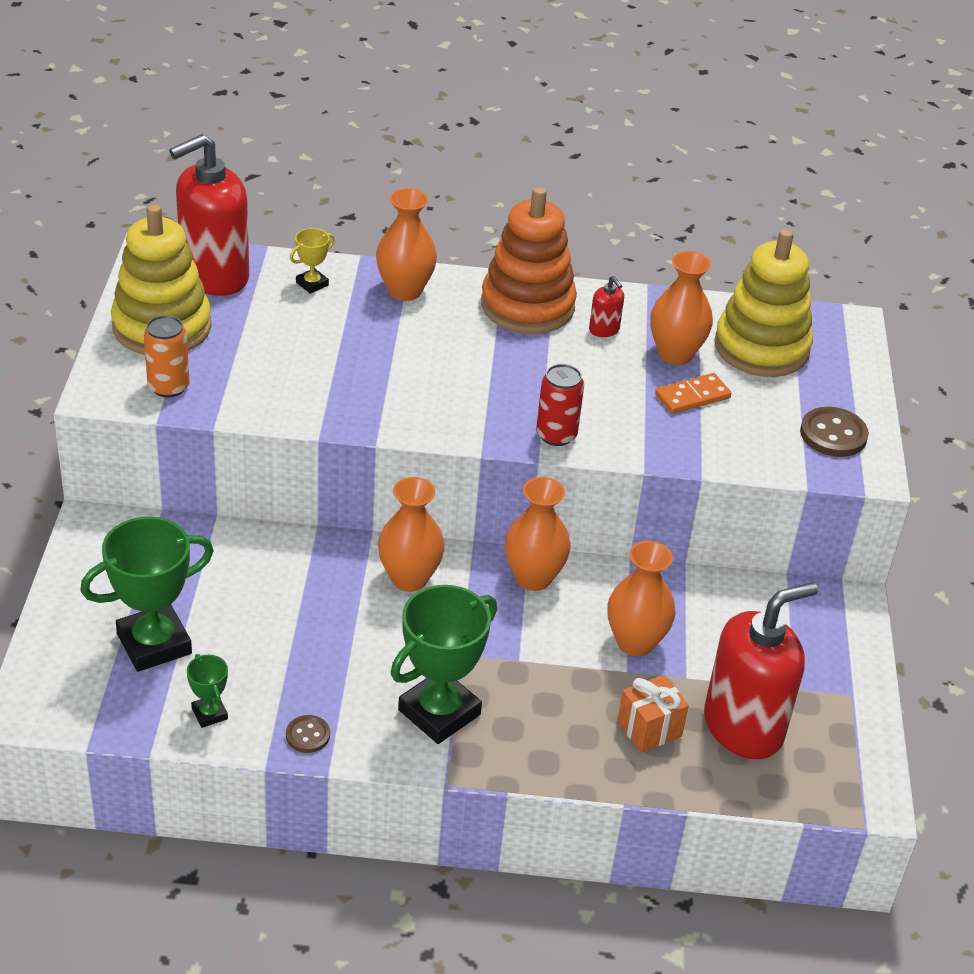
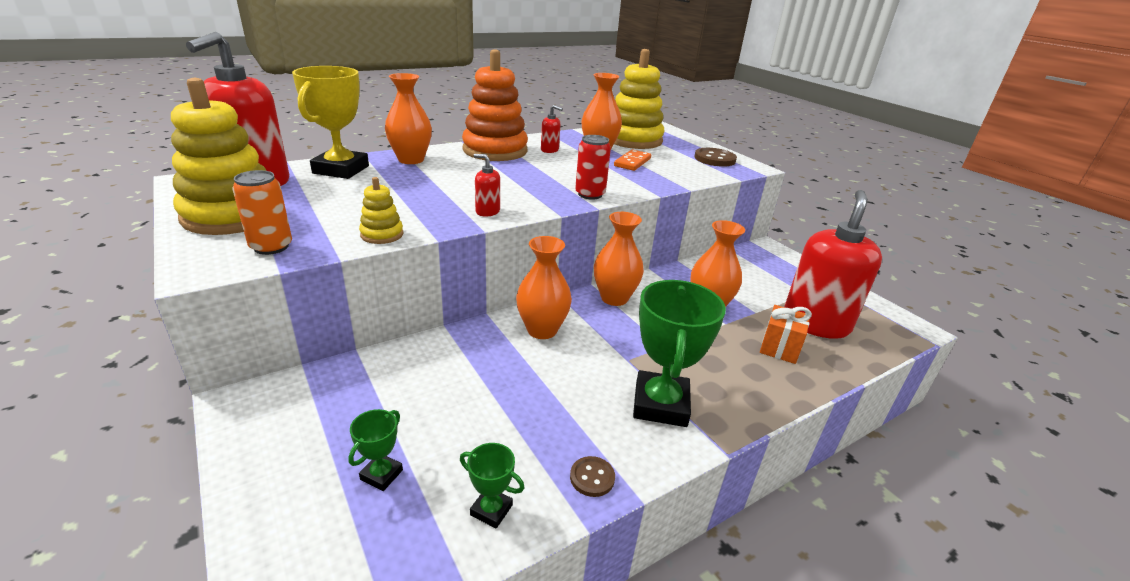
camera: 35 degrees left, 10 degrees down
(154, 643) = (381, 475): green trophy -> green trophy, size x0.47
(273, 409) = (382, 234): none -> yellow stacking toy
(312, 284) = (341, 170): yellow trophy -> yellow trophy, size x2.13
(407, 417) = (487, 211): none -> red soap dispenser

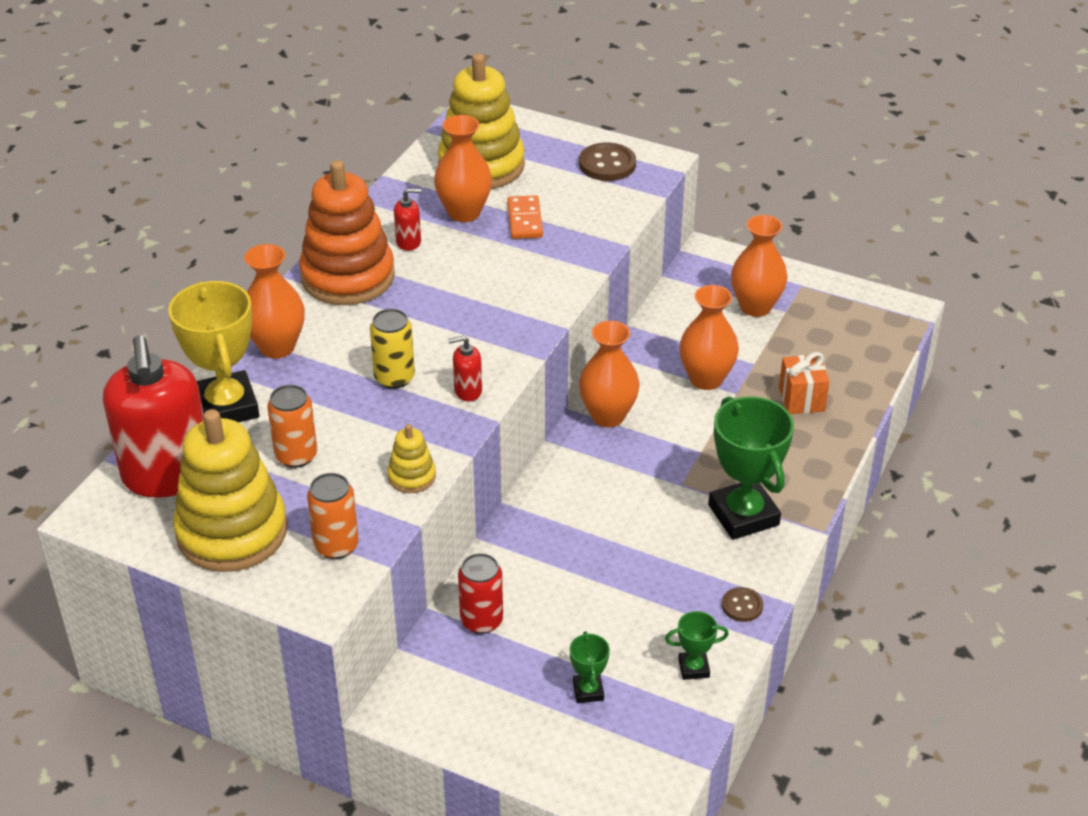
camera: 30 degrees left, 10 degrees up
(335, 200) = (296, 456): none -> orange can
(452, 191) = (394, 378): none -> yellow can
(542, 330) = (575, 493): orange vase -> orange vase (755, 307)
(590, 194) = (537, 308): red can -> red can (481, 620)
(815, 323) = (816, 349): red soap dispenser -> none

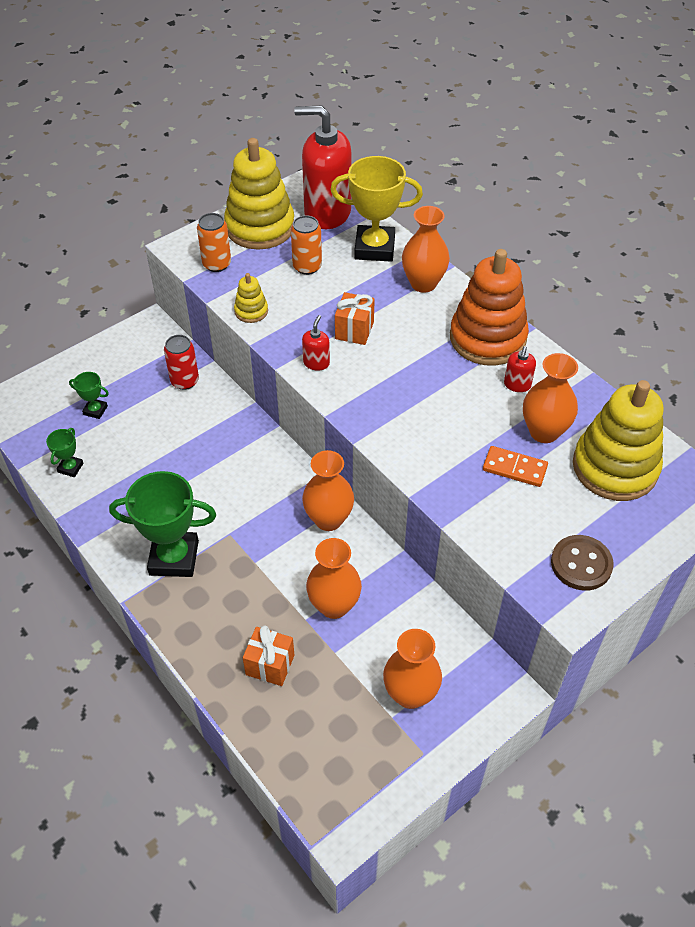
camera: 115 degrees right, 10 degrees up
(394, 378) = (354, 330): yellow can -> orange gift
(742, 606) = (97, 517): brown button -> none

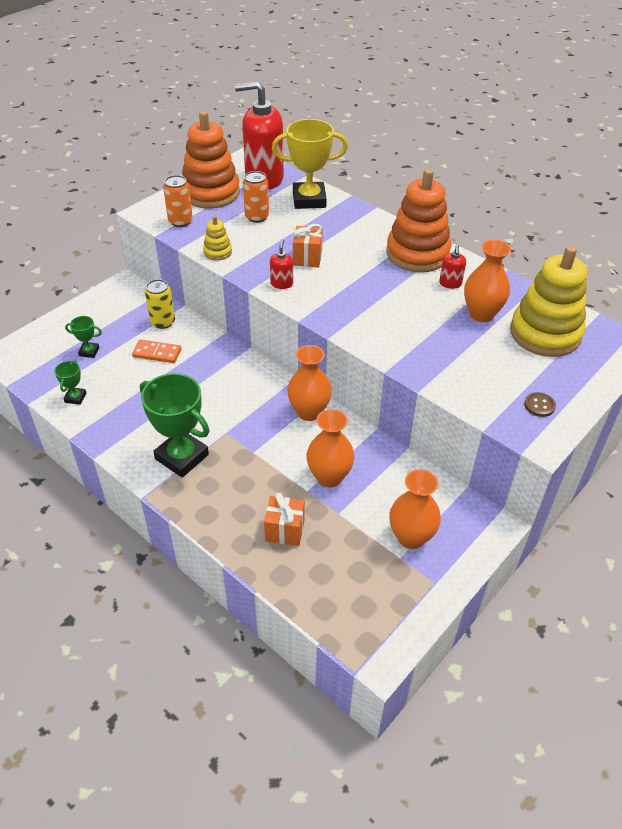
camera: 10 degrees left, 5 degrees down
(174, 558) = (182, 457): green trophy -> green trophy turned 45 degrees clockwise
(185, 381) = (163, 322): red can -> yellow can
(260, 227) = (211, 193): yellow stacking toy -> orange stacking toy
(423, 283) = (355, 220): orange vase -> none
(514, 468) = (465, 342): orange domino -> orange domino (157, 353)
(581, 564) = (539, 405): brown button -> brown button, size x0.59

